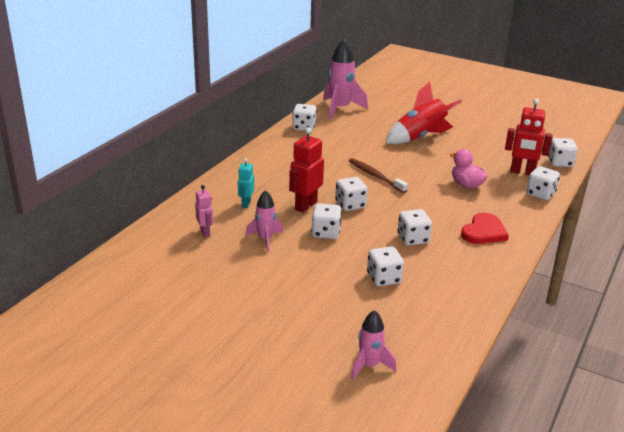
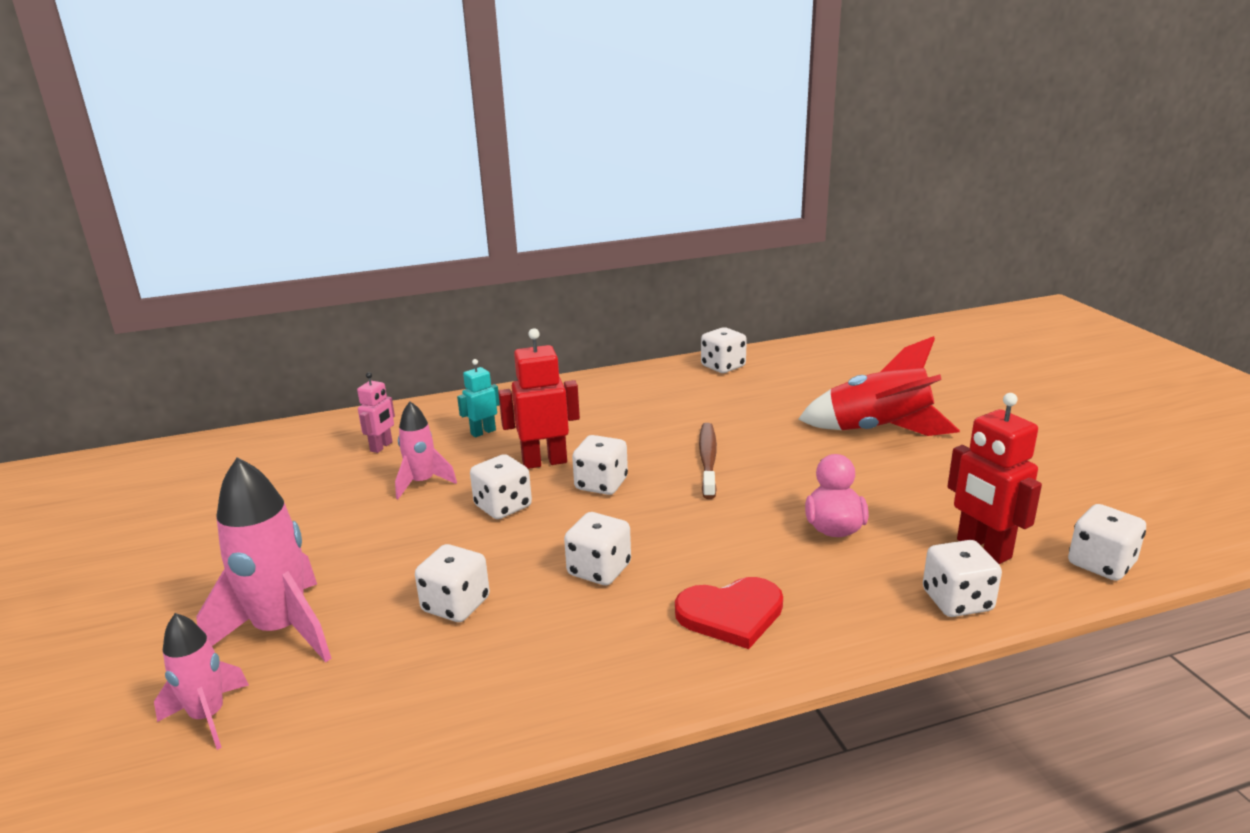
camera: 45 degrees right, 5 degrees down
(340, 109) = (817, 358): pink rocket -> pink rocket (282, 630)

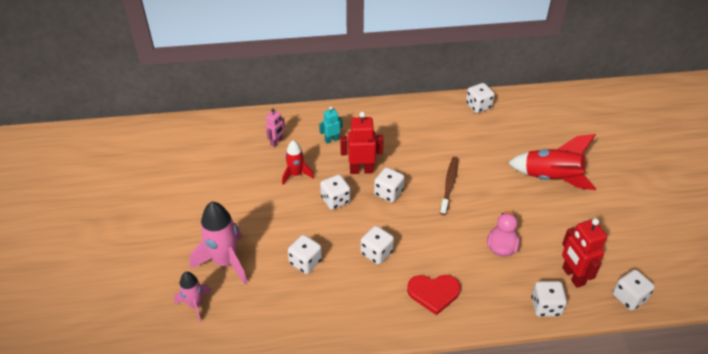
camera: 10 degrees right, 20 degrees up
(422, 483) = (296, 174): pink rocket -> red rocket

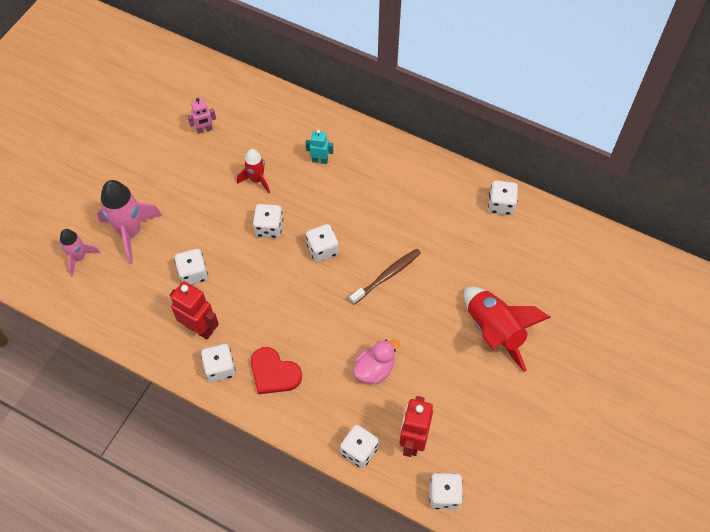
camera: 35 degrees right, 15 degrees up
(276, 142) = (268, 133): pink robot -> pink robot (204, 130)
(361, 170) = (319, 210): red robot -> red robot (199, 328)
(376, 253) = (259, 303): white dice -> white dice (220, 368)

